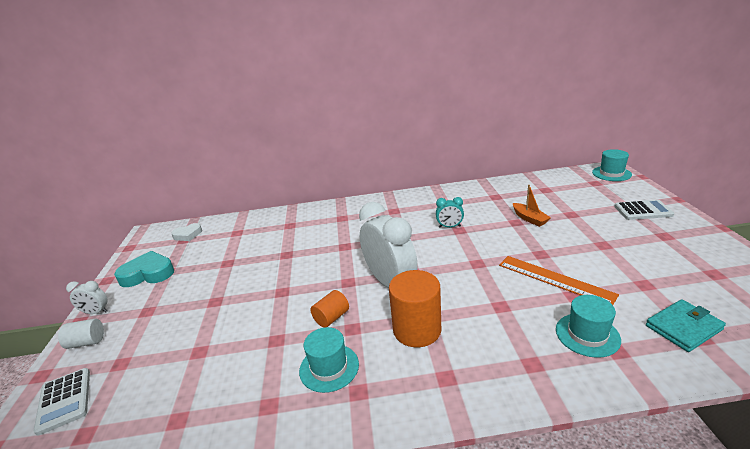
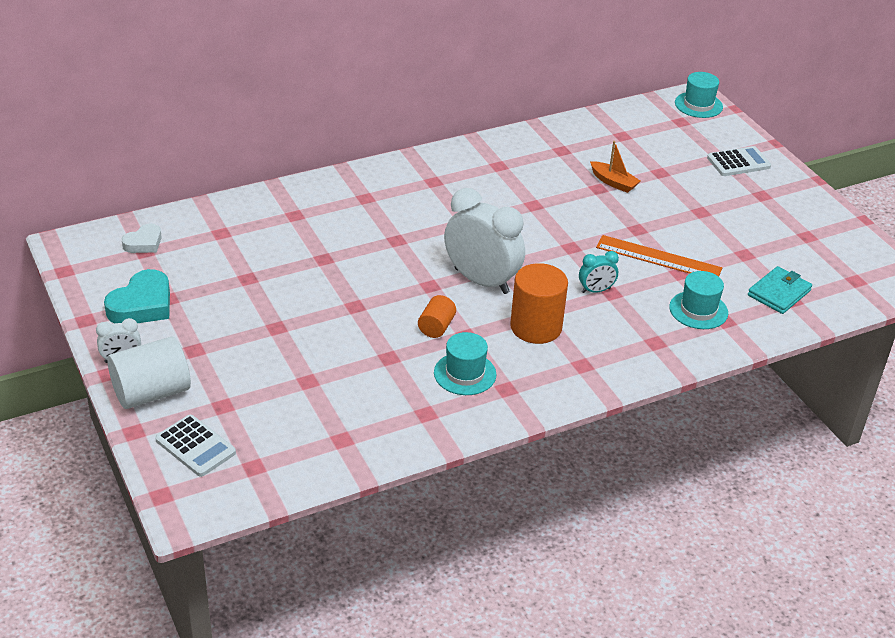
camera: 25 degrees left, 10 degrees up
(87, 342) = (151, 392): white cylinder -> white cylinder, size x1.82
(148, 274) = (142, 305): turquoise heart -> turquoise heart turned 150 degrees clockwise
(449, 226) = (519, 201): turquoise clock -> turquoise clock (596, 290)

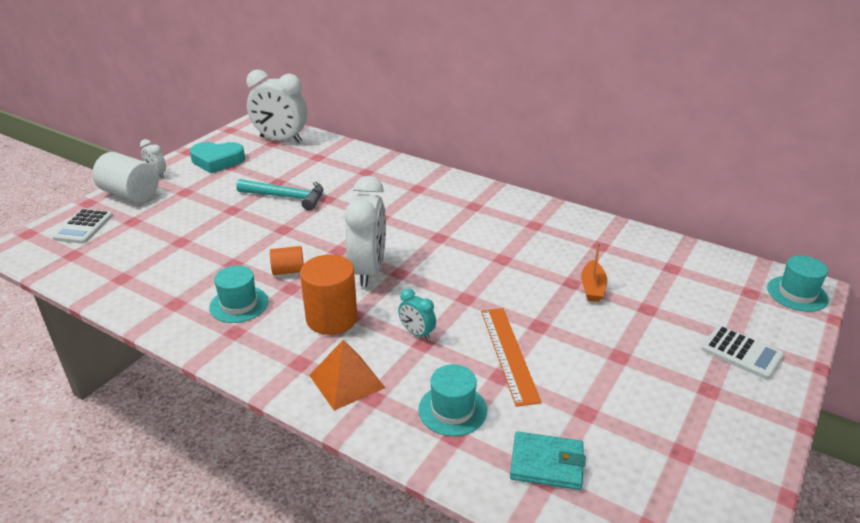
camera: 60 degrees right, 5 degrees down
(144, 243) = (281, 140): white heart -> white clock
(290, 283) = (286, 197): none -> turquoise hammer
(626, 348) = (347, 381): none -> orange pyramid

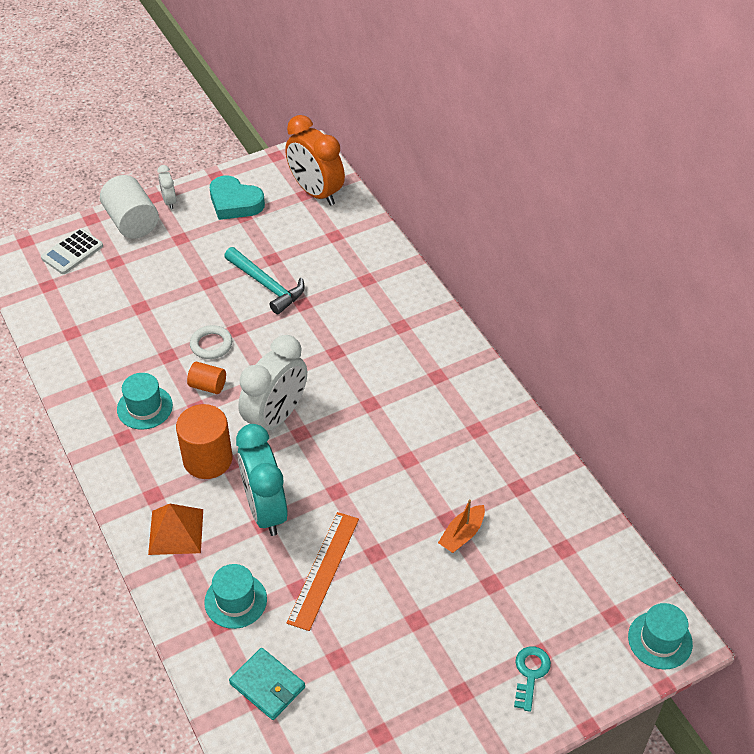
camera: 30 degrees right, 15 degrees up
(268, 245) = (211, 345): none -> white ring
(281, 140) = (316, 192): white clock -> orange clock
(417, 333) = (265, 510): turquoise clock -> turquoise clock, size x2.15
(741, 353) = (530, 674): white calculator -> turquoise key

